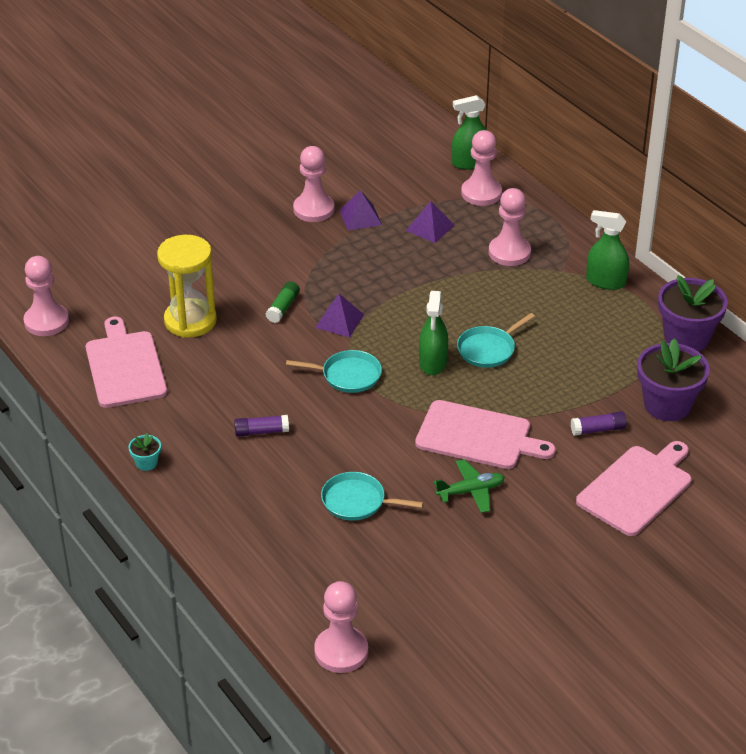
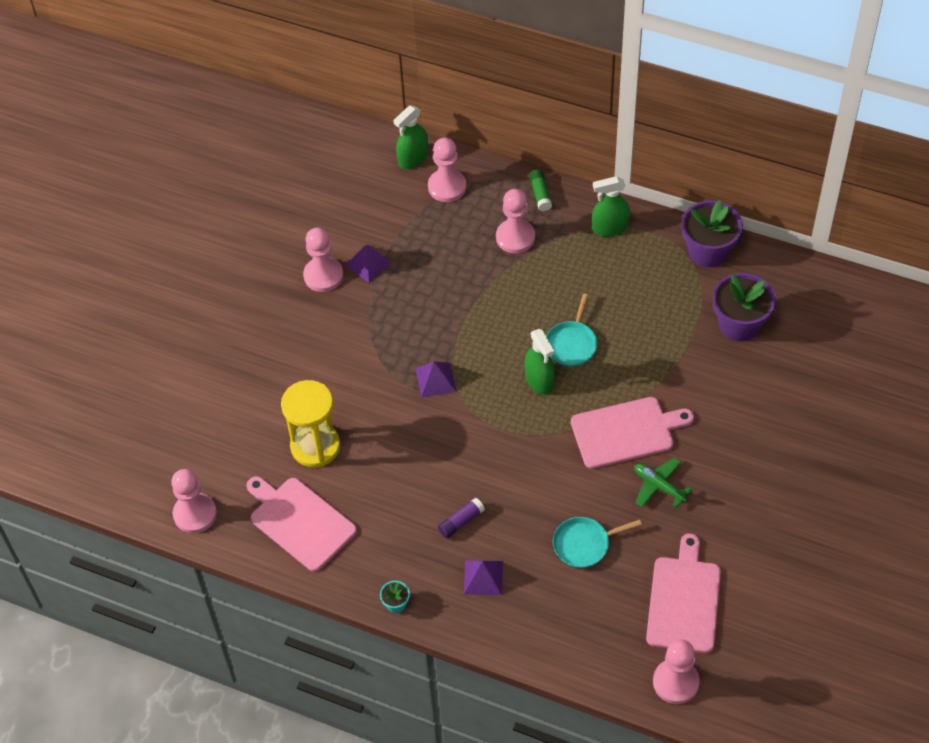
camera: 30 degrees left, 15 degrees up
(283, 308) = (380, 391): green glue stick -> green glue stick (540, 194)
(348, 375) = (484, 429): turquoise pan -> none
(430, 228) = (433, 245): purple pyramid -> purple pyramid (483, 577)
(470, 491) = (659, 486): green plane -> green plane turned 90 degrees counterclockwise
(598, 430) = (707, 376): purple glue stick -> none
(637, 488) = (773, 414): pink cutting board -> pink cutting board (684, 600)

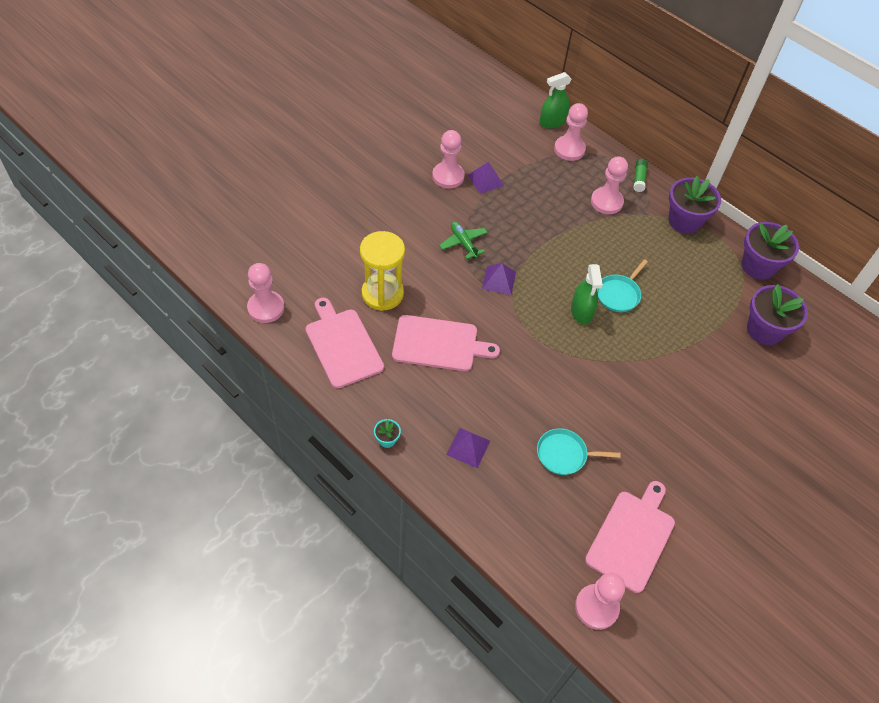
camera: 15 degrees right, 0 degrees up
(461, 522) = (470, 396): purple glue stick -> none
(610, 227) = (684, 221): green spray bottle -> purple flower pot
(626, 432) = (636, 378): pink cutting board -> pink cutting board (438, 344)
(659, 486) = (647, 432): green plane -> green plane (463, 243)

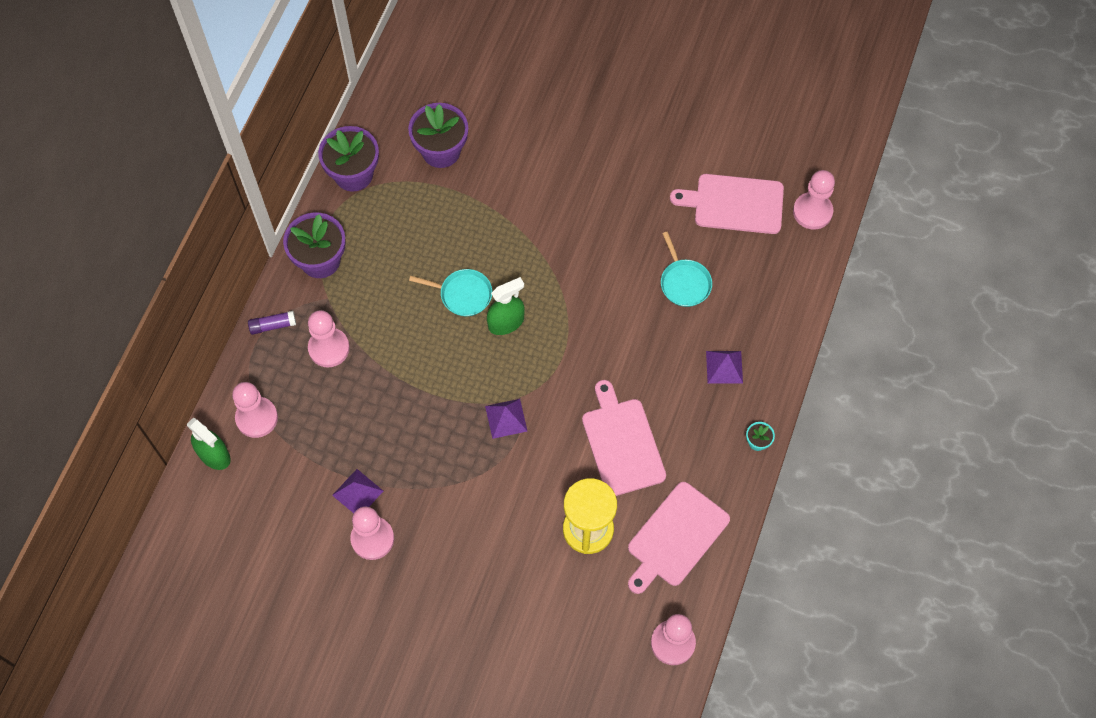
camera: 110 degrees left, 10 degrees up
(463, 243) = (471, 476): green plane -> none
(639, 179) = (273, 325): green glue stick -> purple glue stick

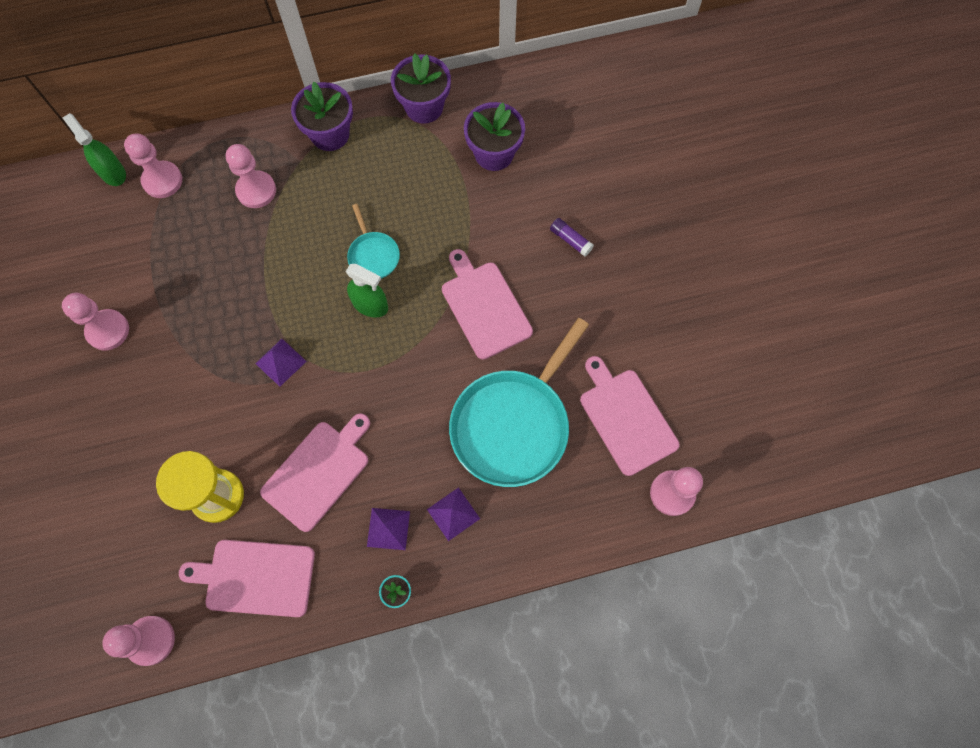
camera: 55 degrees right, 5 degrees up
(214, 455) = (112, 173): green spray bottle -> green spray bottle turned 135 degrees clockwise
(273, 325) = (249, 139): purple glue stick -> purple glue stick (570, 240)
(357, 493) = (142, 293): purple pyramid -> purple pyramid (388, 528)
(571, 241) = (484, 306): none -> pink cutting board
(684, 283) = (513, 425): turquoise pan -> turquoise pan, size x2.11

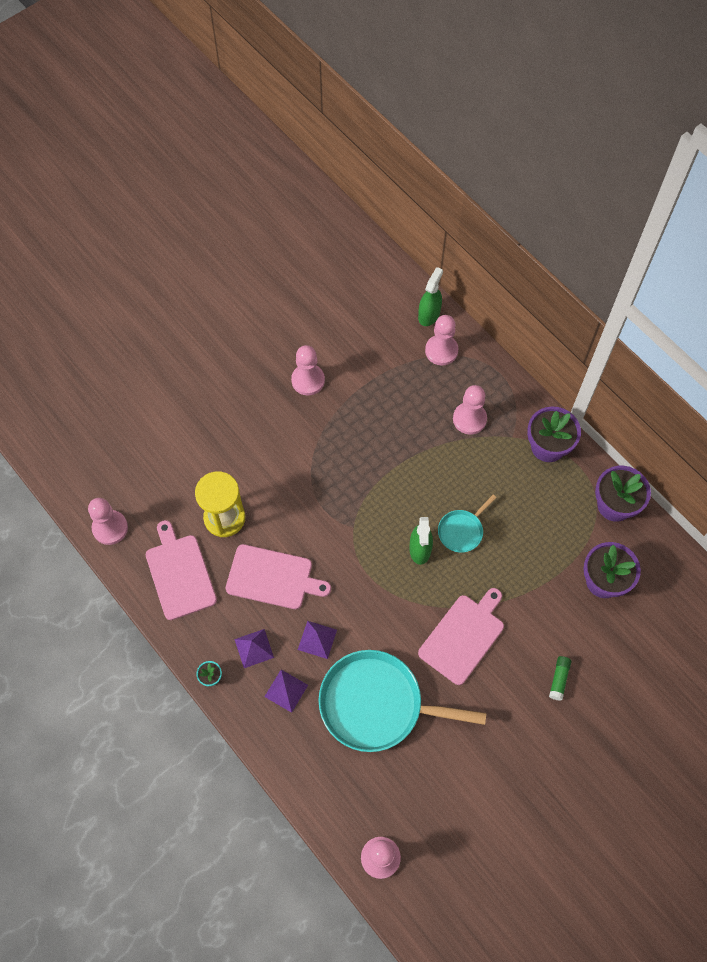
camera: 65 degrees right, 5 degrees down
(280, 362) = (342, 508): purple pyramid -> purple pyramid (317, 639)
(570, 240) = (559, 679): purple glue stick -> green glue stick
(626, 418) = (425, 793): pink cutting board -> none

